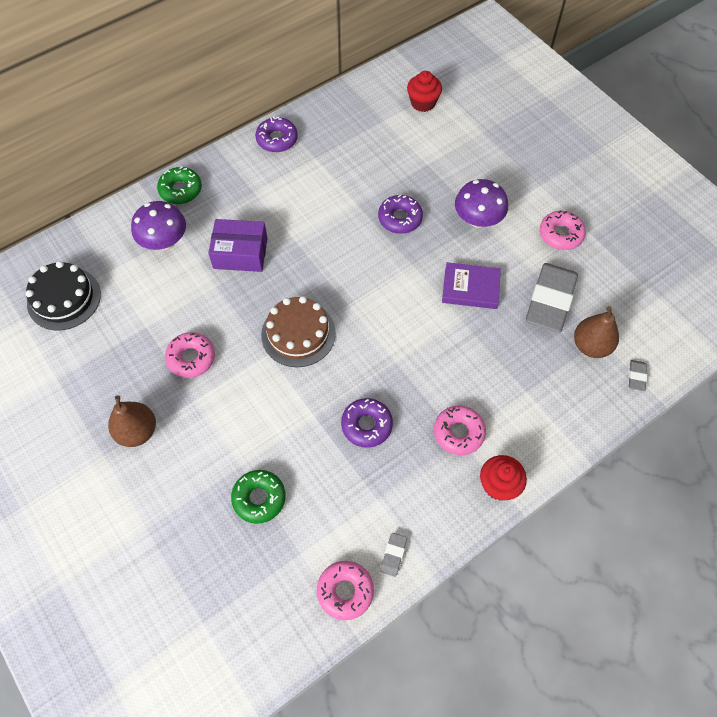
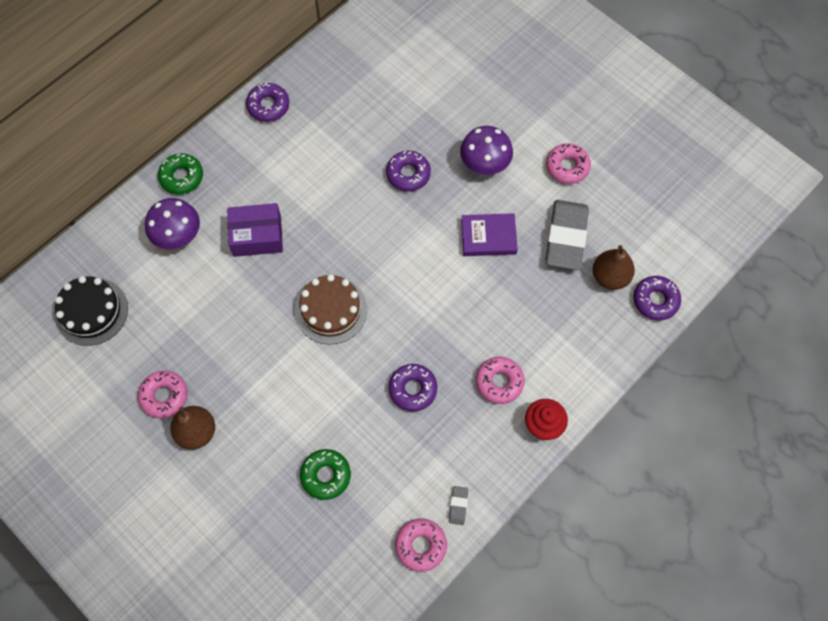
camera: 10 degrees left, 5 degrees up
(191, 358) = (232, 351): pink donut -> pink donut (164, 396)
(423, 103) = (410, 43): red cupcake -> none
(636, 376) = (655, 300): grey eraser -> purple donut

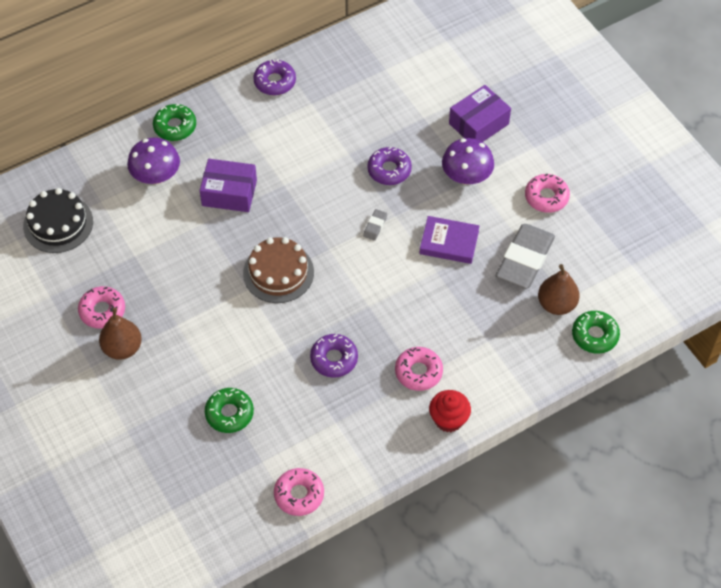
camera: 15 degrees right, 10 degrees down
(458, 506) = (345, 469): grey eraser -> grey eraser (375, 226)
(480, 105) = (478, 124): none -> purple box
(655, 300) = (594, 335): purple donut -> green donut

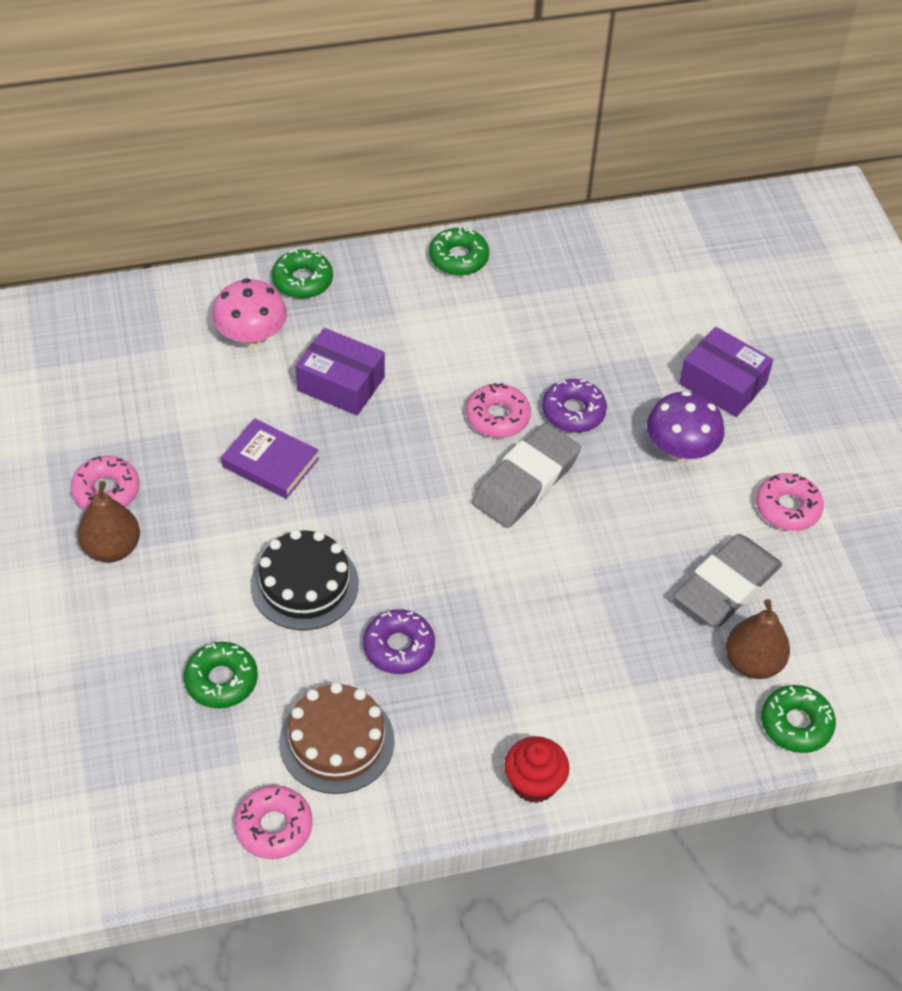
camera: 15 degrees right, 5 degrees down
(58, 224) = (97, 362): black cake -> black cake (304, 584)
(156, 176) = (251, 336): purple mushroom -> pink mushroom
(275, 82) = (458, 258): purple donut -> green donut
(278, 273) = (366, 507): brown cake -> brown cake (336, 741)
(375, 226) = (526, 481): grey eraser -> grey eraser, size x2.45
(418, 372) = (514, 701): pink donut -> pink donut (497, 417)
(449, 242) = (623, 532): purple book -> purple book (270, 463)
(478, 124) = (722, 384): purple box -> purple box turned 60 degrees clockwise

